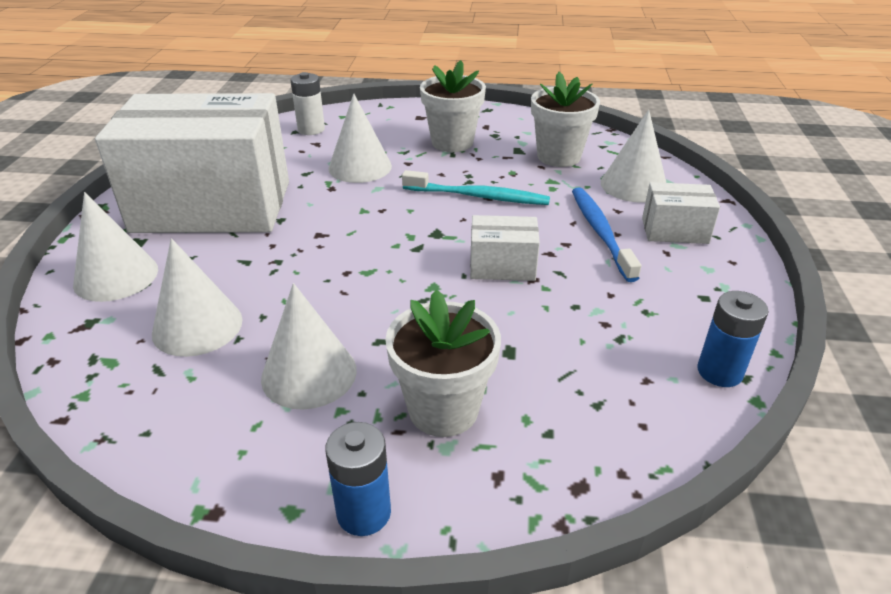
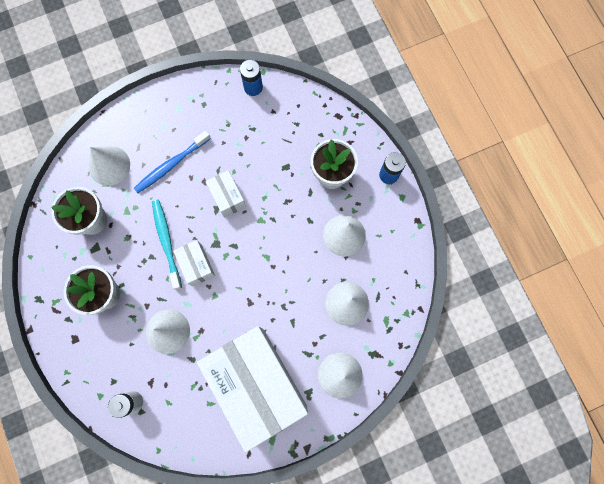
camera: 120 degrees left, 40 degrees up
(674, 231) = (150, 131): white box -> white box (197, 265)

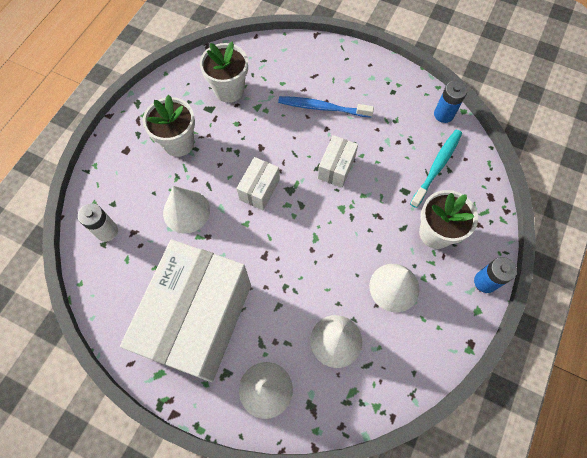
camera: 50 degrees right, 10 degrees down
(109, 165) = (281, 68): white cone -> none
(166, 242) = (258, 153): turquoise toothbrush -> turquoise toothbrush (436, 167)

